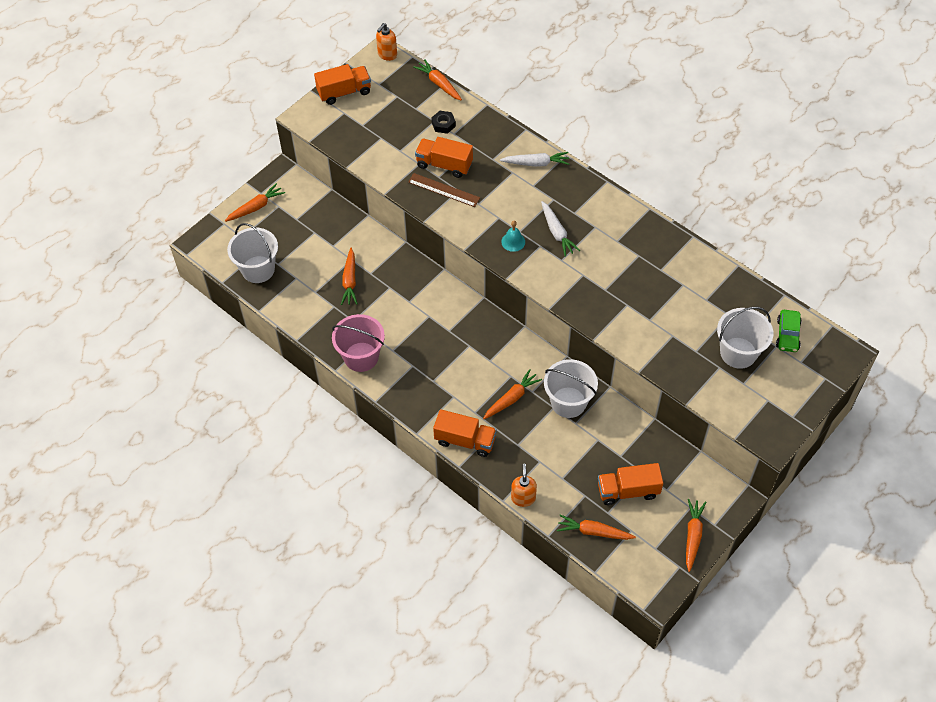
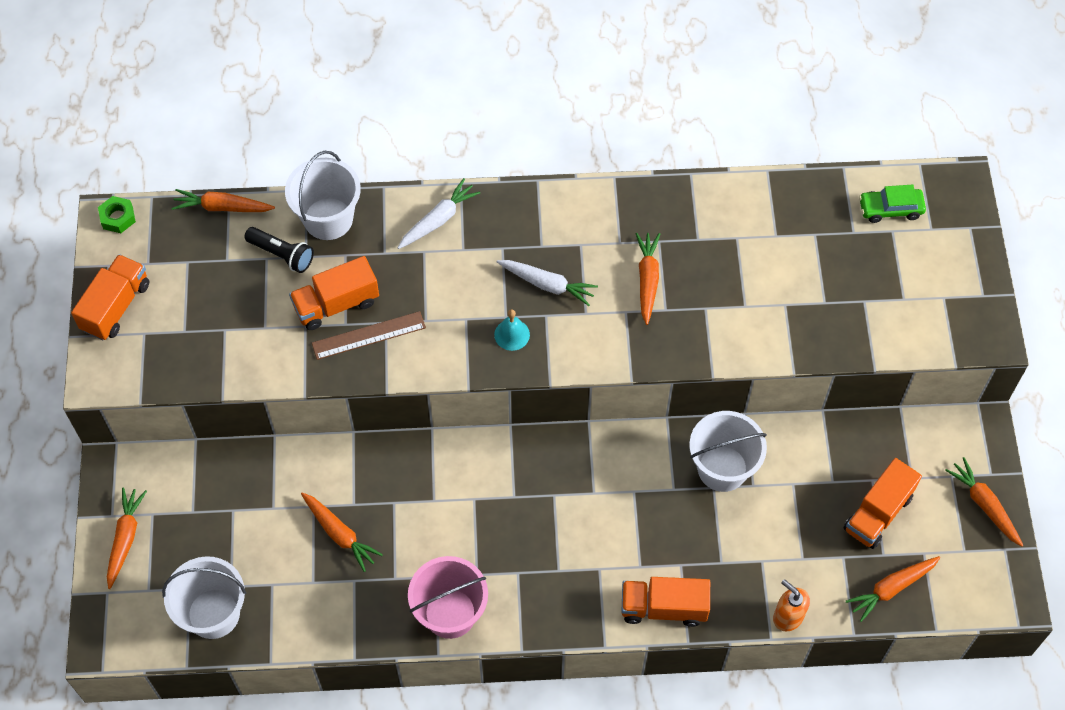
camera: 45 degrees left, 5 degrees up
(387, 55) = (118, 217): orange soap dispenser -> green nut
(443, 124) = (282, 254): black nut -> black flashlight
(465, 440) = (663, 607): orange truck -> orange truck turned 150 degrees counterclockwise
(511, 398) = (661, 516): orange carrot -> orange carrot (647, 280)
(738, 353) = (865, 269): white bucket -> white bucket (328, 219)
(787, 335) = (890, 209): green car -> green car turned 120 degrees clockwise

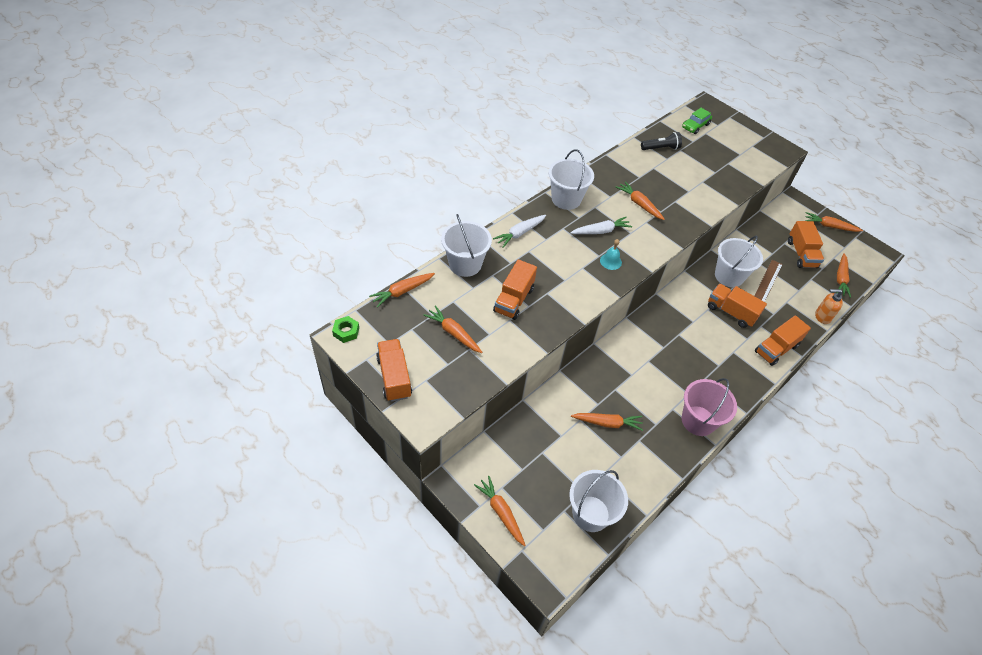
camera: 45 degrees left, 10 degrees down
(227, 298) = (453, 333): none -> orange carrot
(282, 254) = (459, 294): black flashlight -> black flashlight (661, 148)
(368, 335) = (546, 304): brown ruler -> brown ruler (767, 282)
(438, 219) = (519, 233): white carrot -> white carrot turned 135 degrees counterclockwise
(553, 208) = (566, 199): none -> white bucket
(661, 517) = (731, 312): none -> orange truck

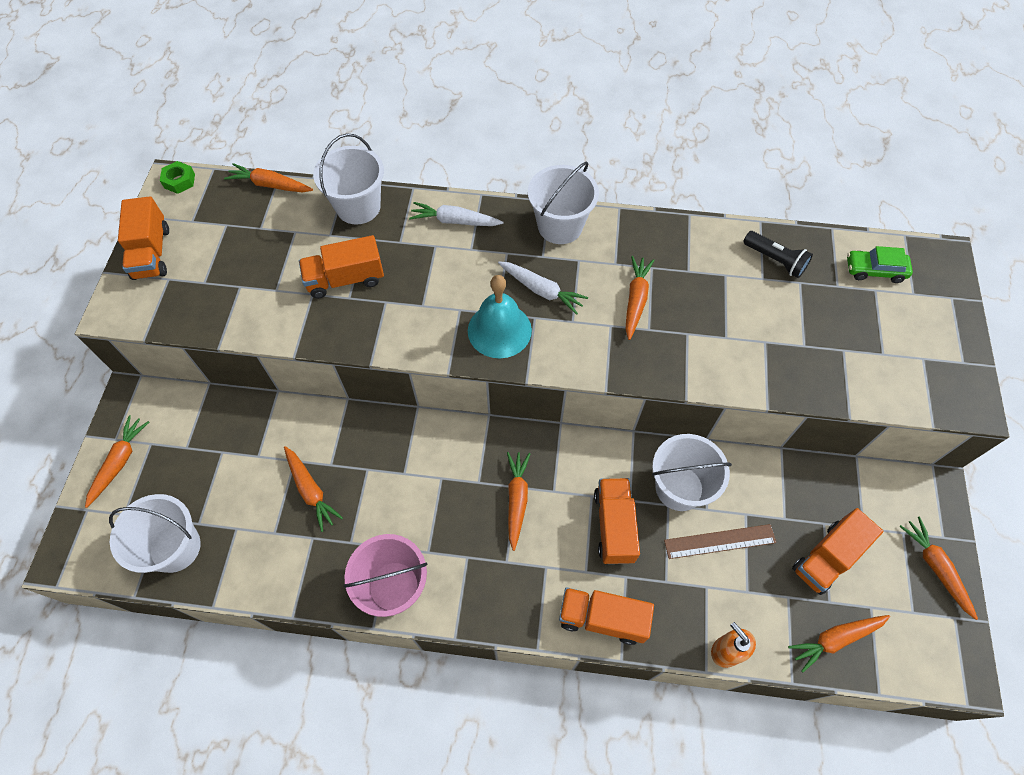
camera: 55 degrees right, 10 degrees up
(394, 377) = (152, 253): orange truck -> orange truck turned 135 degrees clockwise
(453, 333) = (250, 260): orange carrot -> orange carrot (517, 499)
(610, 261) = (499, 330): turquoise bell -> turquoise bell, size x1.90

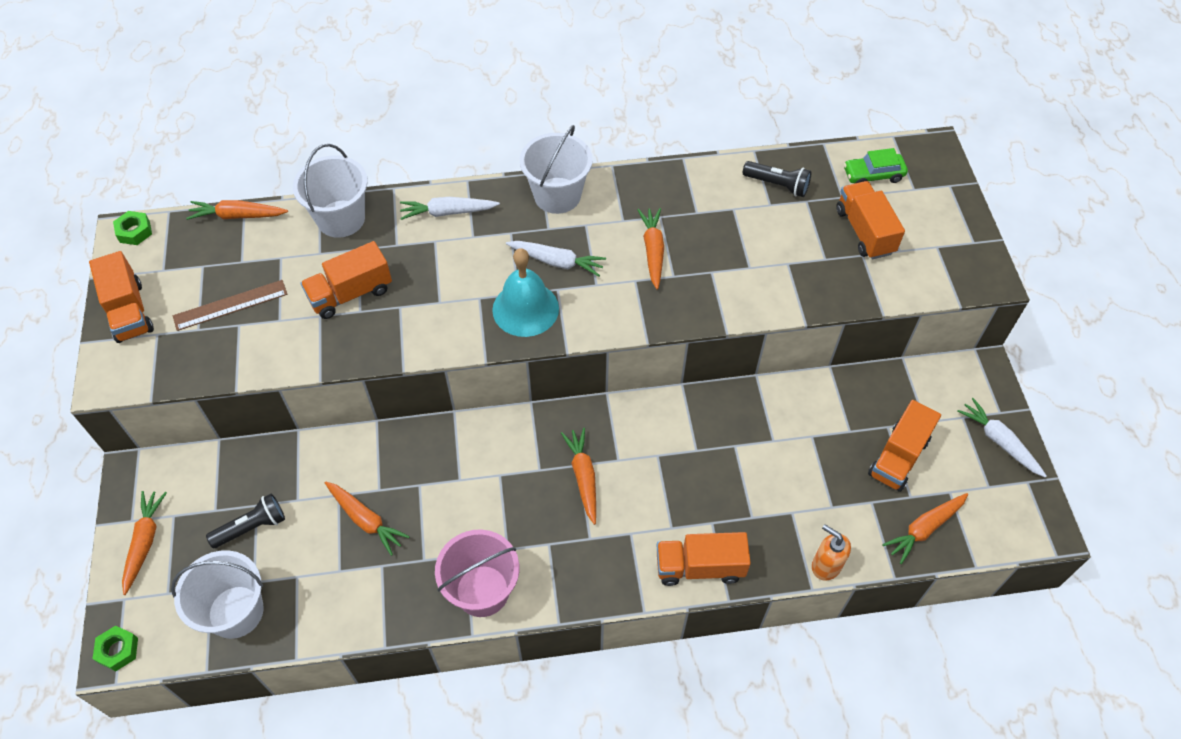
camera: 15 degrees left, 5 degrees down
(67, 556) = (118, 650): none -> green nut
(212, 471) = (252, 527): none -> black flashlight
(614, 526) = (687, 478): orange truck -> orange truck (864, 231)
(679, 488) = (741, 427): white bucket -> none
(720, 541) = (793, 467): brown ruler -> brown ruler (230, 305)
(935, 567) = (999, 441): orange carrot -> white carrot

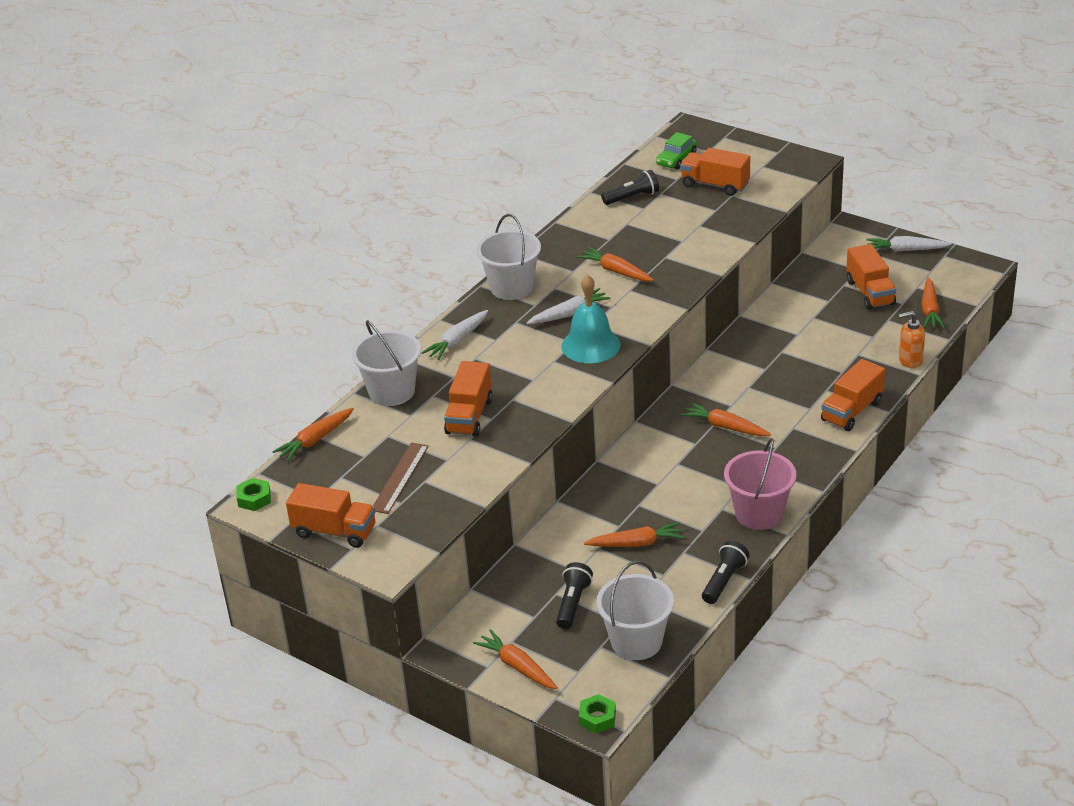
camera: 45 degrees left, 20 degrees down
(366, 626) = (724, 581): none -> black flashlight

